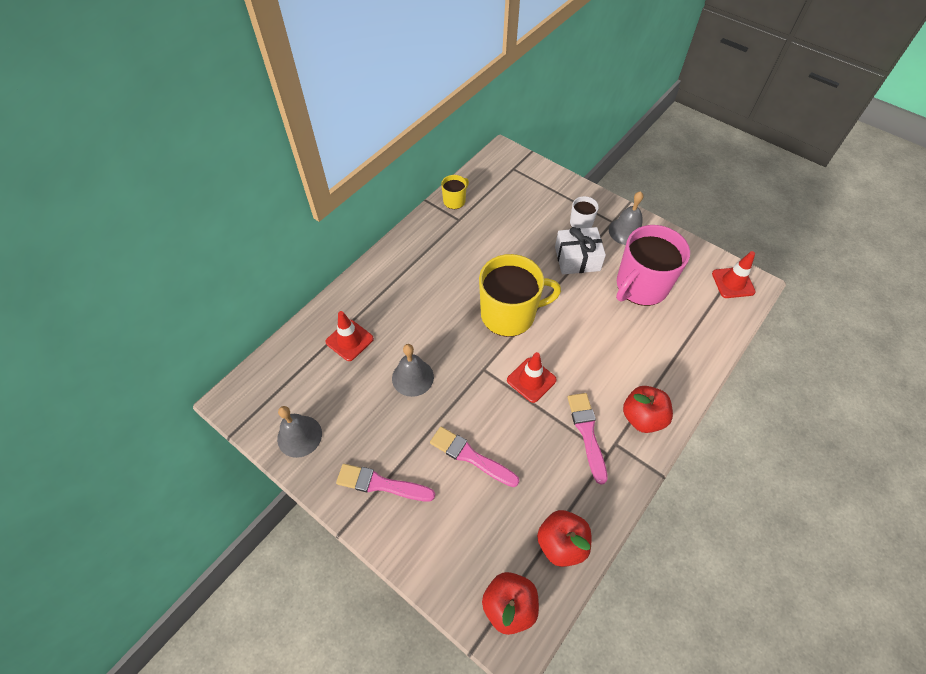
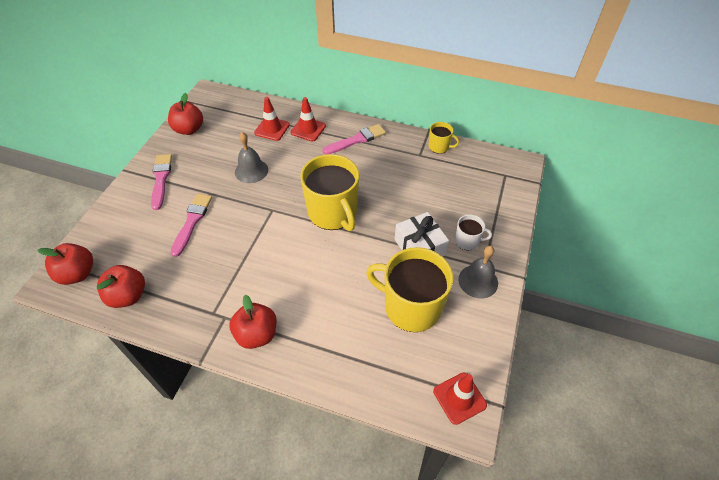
camera: 70 degrees right, 5 degrees down
(299, 436) = (189, 129): grey bell -> red apple
(531, 380) = (271, 243): red traffic cone -> red traffic cone (308, 129)
(587, 433) = (230, 293): pink brush -> pink brush (356, 140)
(641, 286) = (411, 307): pink mug -> yellow mug

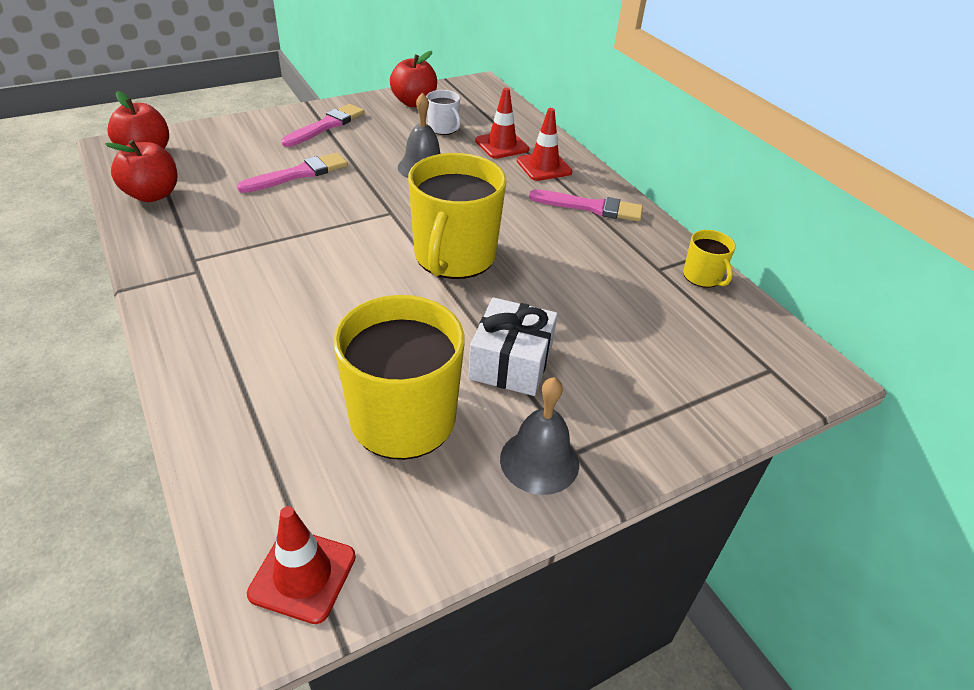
camera: 40 degrees right, 10 degrees down
(257, 334) = (200, 308): red apple -> none
(467, 241) = (592, 404): white mug -> white mug (443, 128)

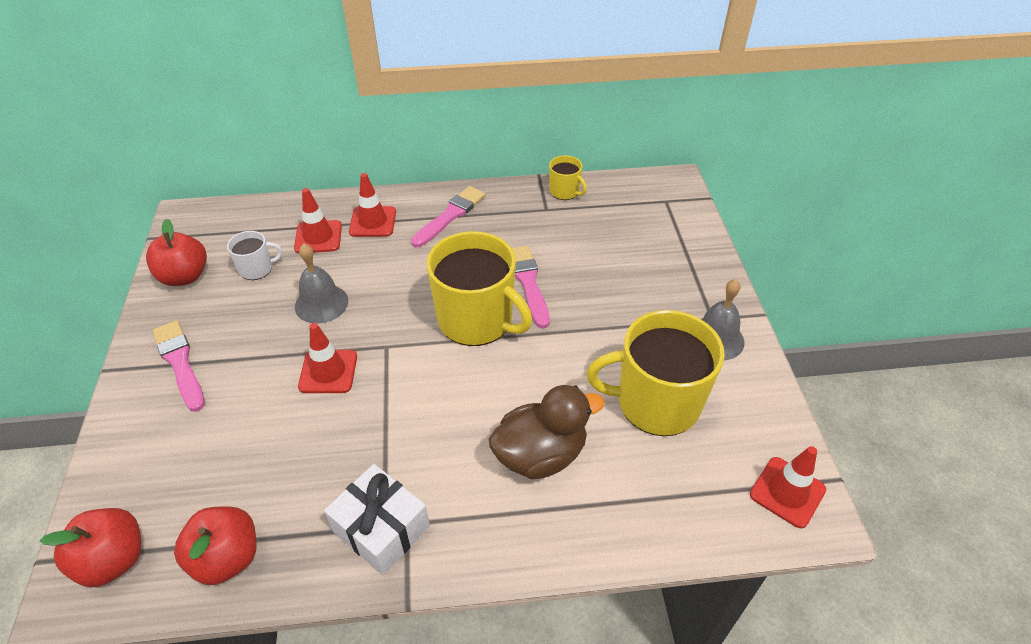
camera: 65 degrees left, 5 degrees up
(296, 336) = (540, 454): none -> brown duck
(298, 174) = (270, 406): pink brush -> pink brush (528, 283)
(347, 190) = (328, 371): none -> red traffic cone
(511, 362) = (619, 323): white gift -> white gift (381, 528)
(702, 277) = (565, 191): yellow mug -> yellow mug turned 45 degrees clockwise

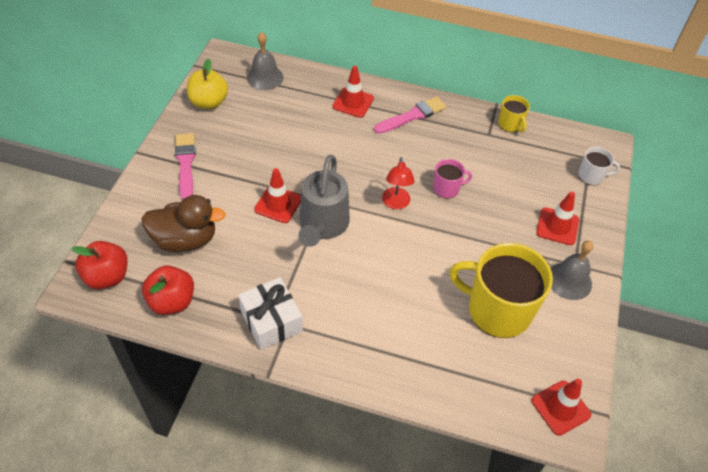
camera: 20 degrees right, 5 degrees up
(185, 276) = (209, 102): red apple -> yellow apple
(257, 269) = (258, 112): white mug -> white mug (591, 176)
(318, 237) = (309, 102): red traffic cone -> red traffic cone (557, 226)
(321, 303) = (292, 153): grey bell -> grey bell (265, 77)
(397, 378) = (322, 226): none -> grey watering can
(477, 320) = (396, 203): yellow mug -> red lamp
(528, 283) = (447, 188): pink brush -> pink mug
(540, 454) = (397, 314): brown duck -> brown duck (185, 240)

